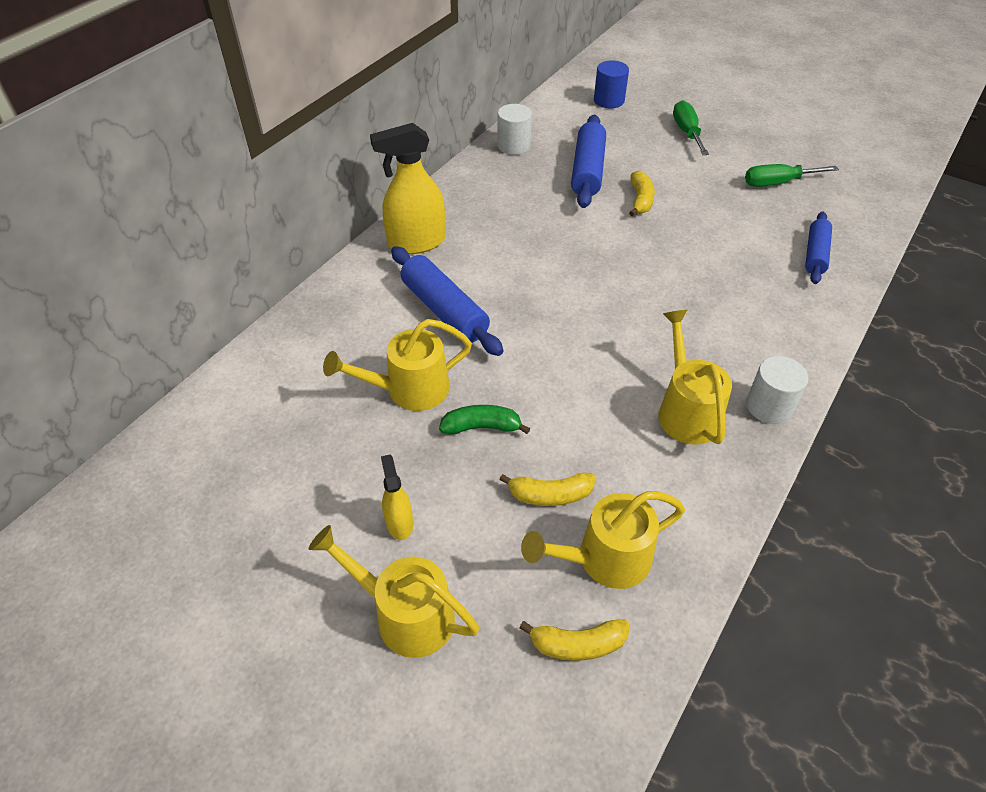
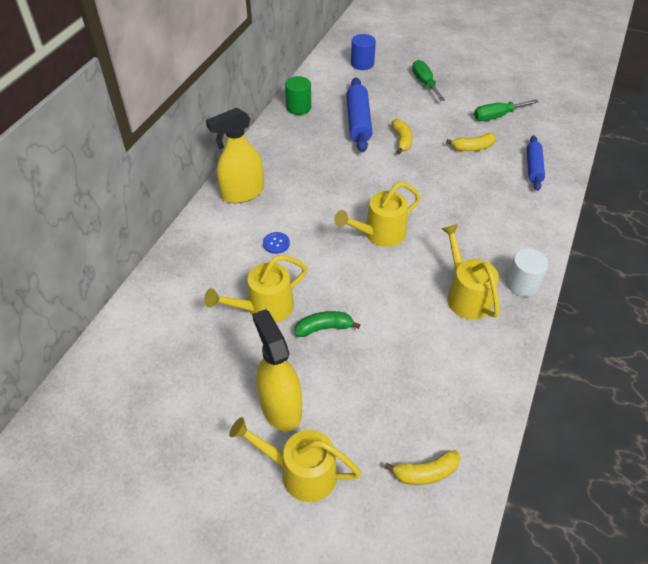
camera: 10 degrees left, 0 degrees up
(399, 523) = (280, 407): yellow spray bottle -> yellow spray bottle, size x1.92
(444, 310) = (276, 243): blue rolling pin -> blue button
(513, 145) = (298, 107): white cylinder -> green cylinder
(550, 495) = (384, 370): yellow banana -> yellow banana (473, 148)
(604, 560) = (431, 411): yellow watering can -> yellow watering can (379, 234)

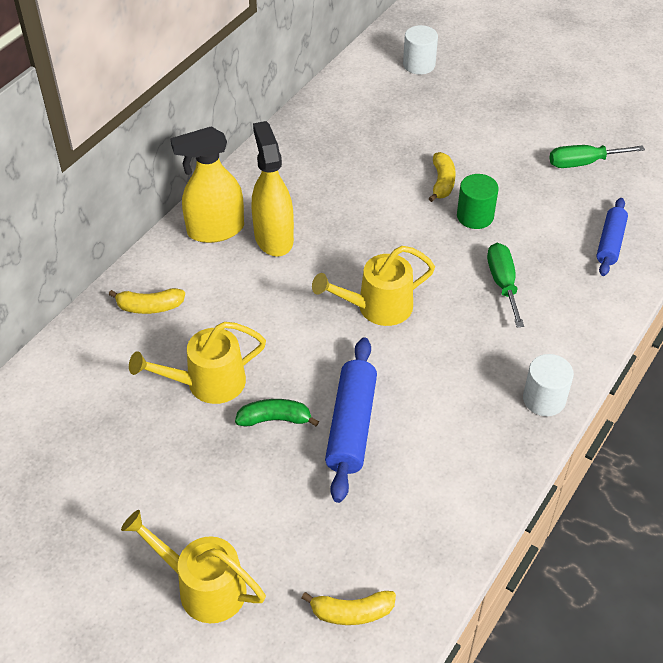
camera: 10 degrees right, 0 degrees up
(276, 243) = (242, 302): blue button -> none
(280, 407) = (198, 508): yellow spray bottle -> yellow spray bottle (273, 238)
(298, 107) = (316, 119): green cylinder -> green cylinder (475, 216)
(358, 122) = (391, 149): blue rolling pin -> blue rolling pin (351, 426)
(362, 64) = (419, 65): blue cylinder -> white cylinder
(425, 83) = (497, 103): green screwdriver -> green screwdriver (503, 283)
(465, 295) = (465, 403): yellow watering can -> none
(473, 148) = (535, 204): yellow banana -> yellow banana (149, 307)

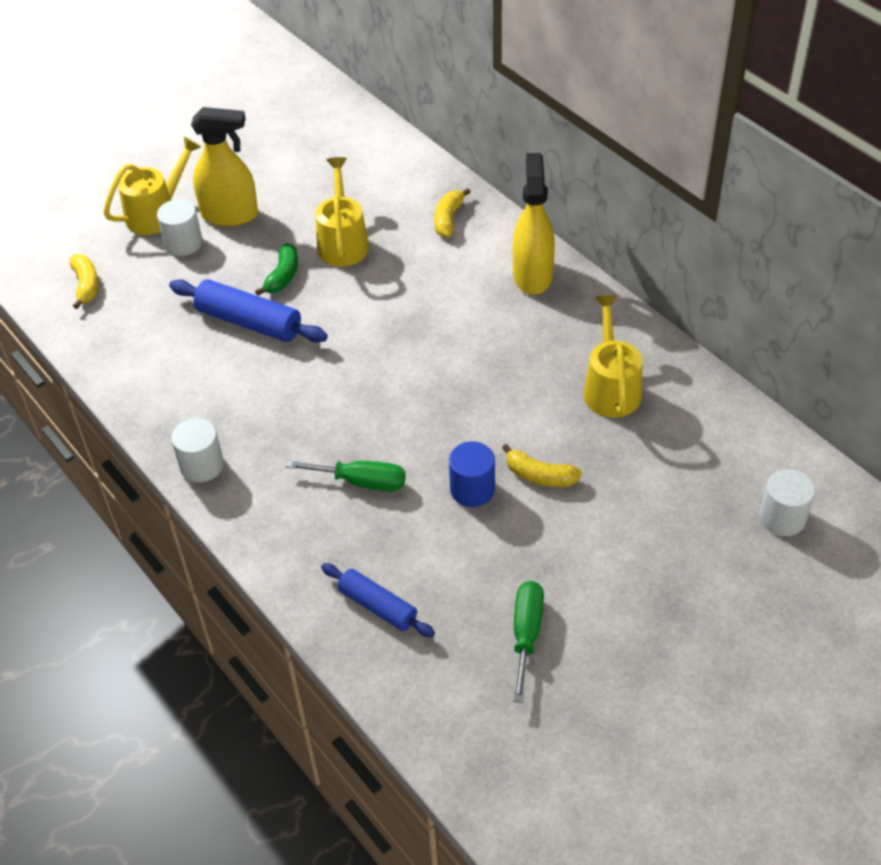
camera: 110 degrees right, 0 degrees up
(249, 535) = (183, 243): none -> white cylinder
(273, 238) = (504, 315): yellow spray bottle -> yellow spray bottle (230, 215)
(351, 612) = (86, 285): yellow banana -> yellow banana turned 150 degrees clockwise
(376, 308) = (375, 371): yellow watering can -> yellow watering can (610, 387)
(475, 216) = (472, 489): green cylinder -> blue cylinder

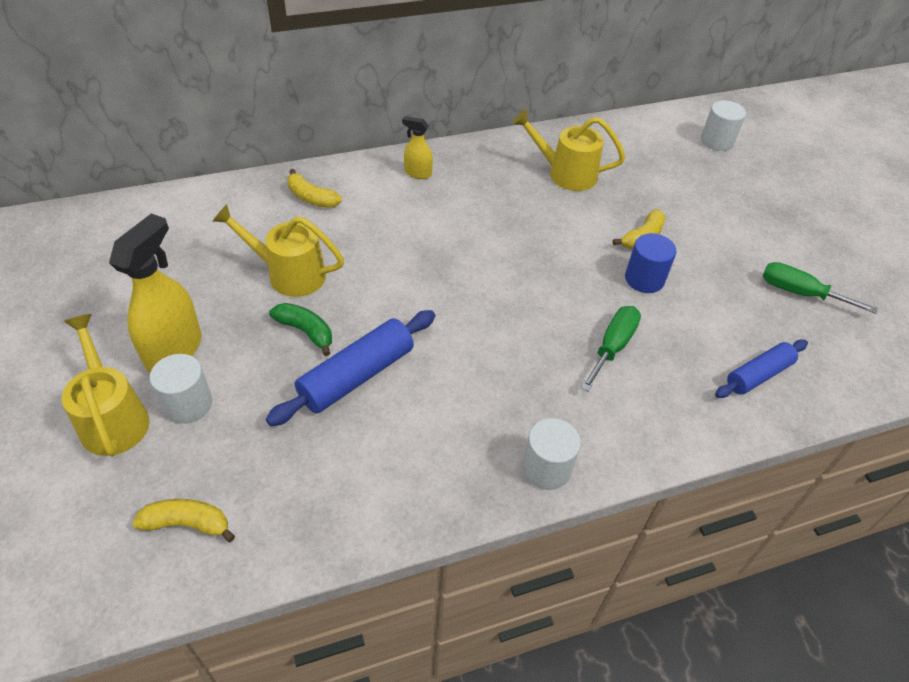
camera: 75 degrees left, 0 degrees up
(532, 275) = (417, 173): yellow spray bottle -> yellow spray bottle, size x0.52

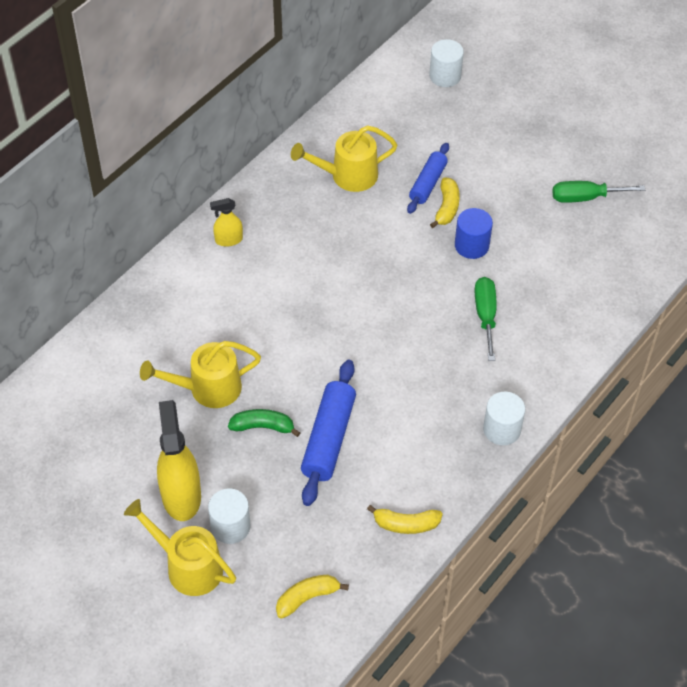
camera: 30 degrees left, 5 degrees up
(311, 198) = (162, 311): yellow banana -> yellow banana (406, 524)
(758, 375) = (593, 283): blue rolling pin -> blue rolling pin (428, 183)

